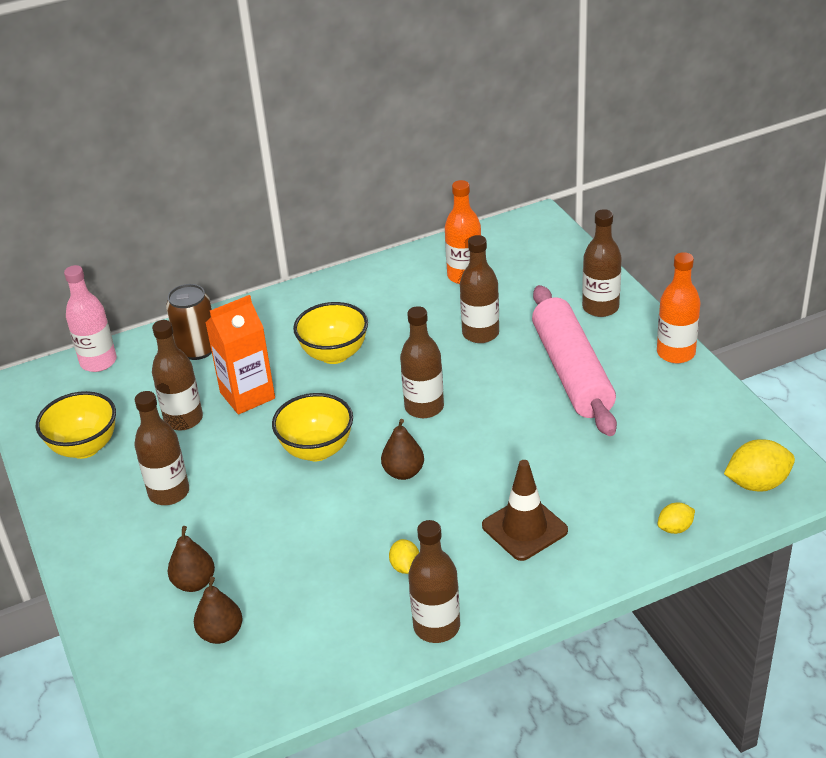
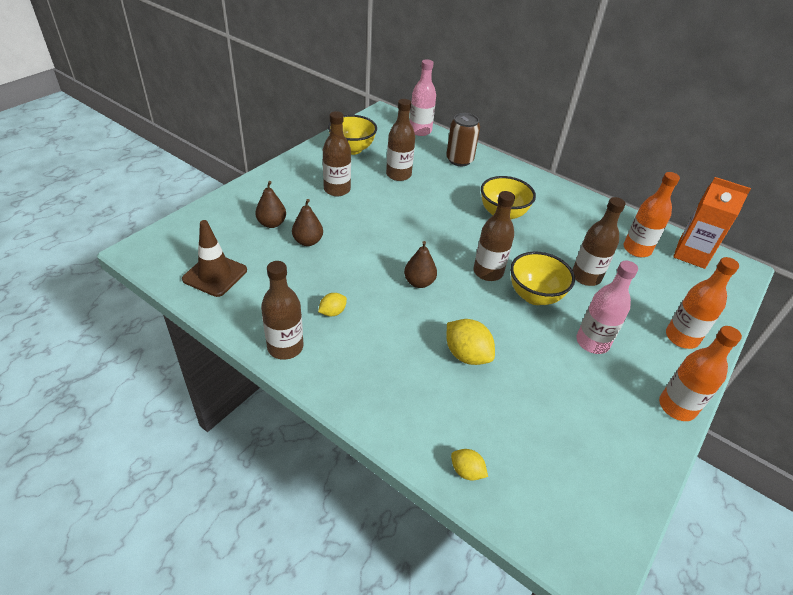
camera: 55 degrees right, 5 degrees up
(221, 633) = (236, 248): brown pear -> brown pear (308, 241)
(247, 395) = (436, 191): orange carton -> orange carton (691, 254)
(317, 450) = (411, 236): yellow bowl -> yellow bowl (534, 296)
(524, 528) = (406, 367): brown traffic cone -> brown traffic cone (215, 275)
(571, 372) = (592, 342): pink rolling pin -> pink bottle
(600, 307) = (681, 337): brown bottle -> orange bottle
(757, 483) = (565, 525): yellow lemon -> yellow lemon (466, 355)

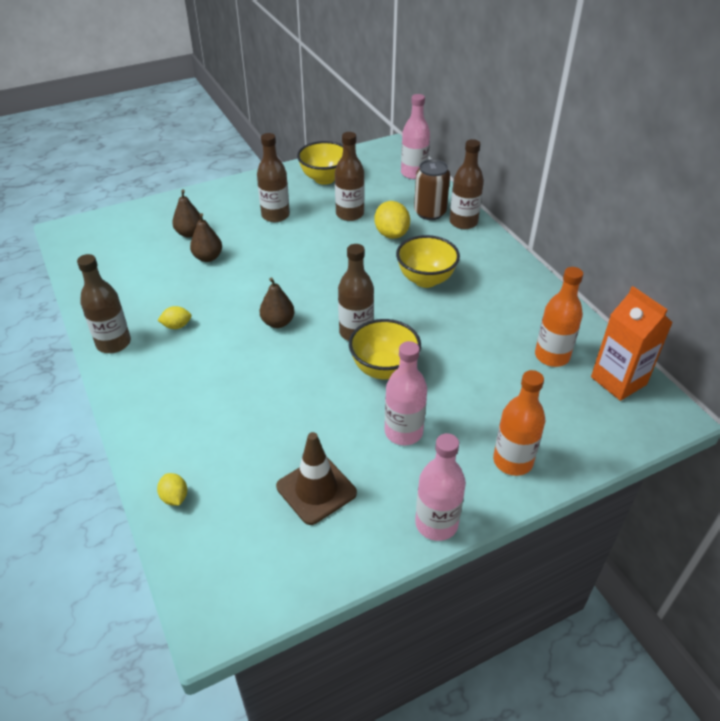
camera: 30 degrees right, 0 degrees up
(215, 275) = (107, 266): brown traffic cone -> brown traffic cone (316, 490)
(466, 355) = (264, 401): yellow lemon -> yellow lemon (391, 234)
(586, 277) = (460, 367): brown bottle -> brown bottle (463, 222)
(677, 407) = (436, 523): orange bottle -> pink bottle

